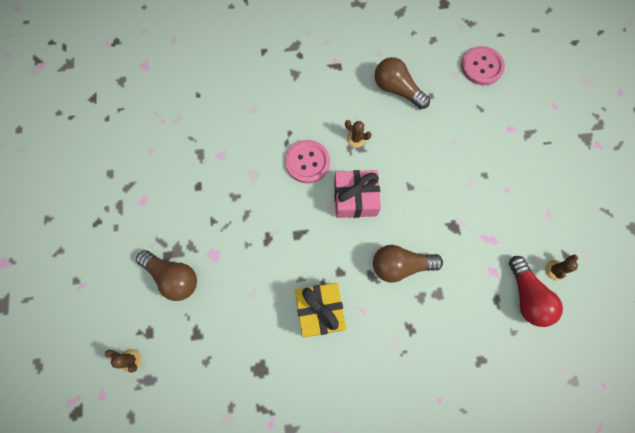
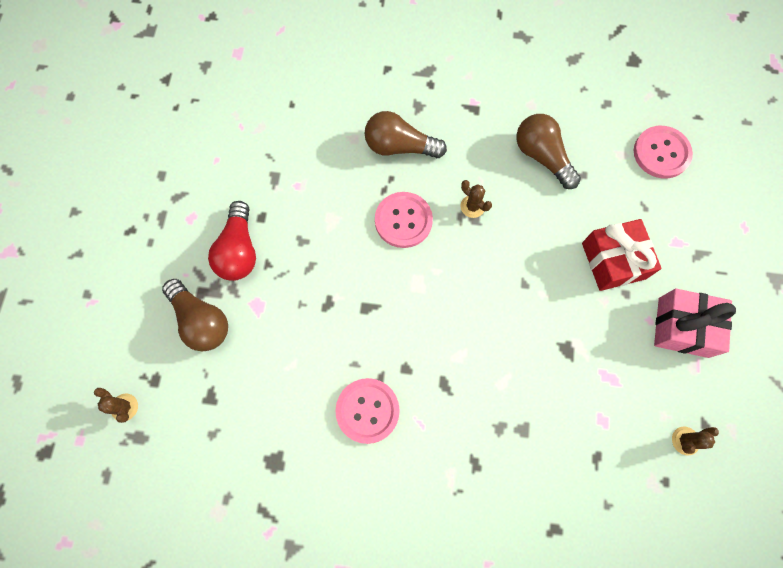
camera: 15 degrees right, 0 degrees up
(320, 311) = (367, 411): yellow gift -> pink button
(355, 198) = (450, 281): pink gift -> pink gift (683, 327)
(400, 265) = (484, 381): brown light bulb -> brown light bulb (399, 146)
(469, 153) = (613, 261): none -> red gift
(526, 296) = (638, 464): red light bulb -> red light bulb (239, 250)

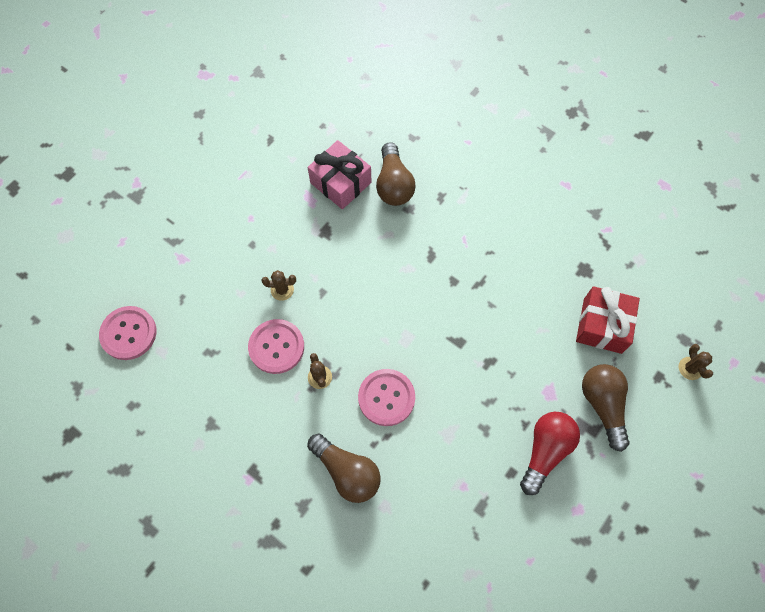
camera: 150 degrees left, 5 degrees down
(367, 411) = (498, 268): pink button -> pink button (276, 347)
(542, 156) = (228, 388): brown light bulb -> brown light bulb (393, 184)
(613, 261) = (241, 272): red gift -> red gift (602, 325)
(683, 327) = (231, 201): pink gift -> pink gift (340, 182)
(685, 440) = (290, 139): brown cactus -> brown cactus (282, 290)

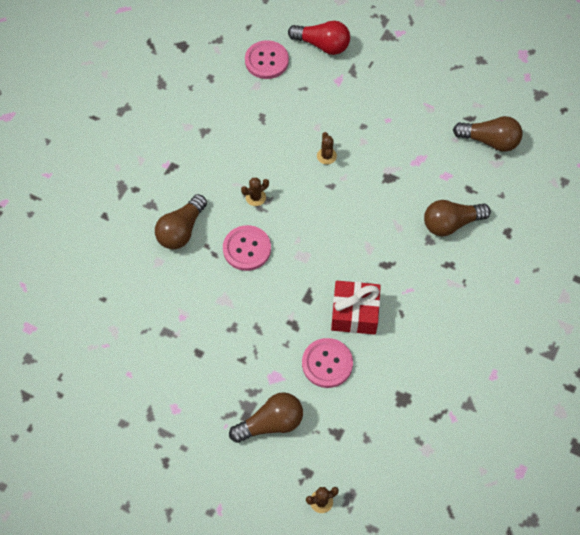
camera: 80 degrees right, 5 degrees down
(276, 347) = (275, 162): pink button -> pink button (327, 363)
(303, 128) = (490, 141): none -> brown light bulb
(340, 182) = (441, 181): pink gift -> none
(545, 451) = (221, 378): red light bulb -> red light bulb (322, 45)
(602, 325) = (348, 418): red gift -> red gift (354, 313)

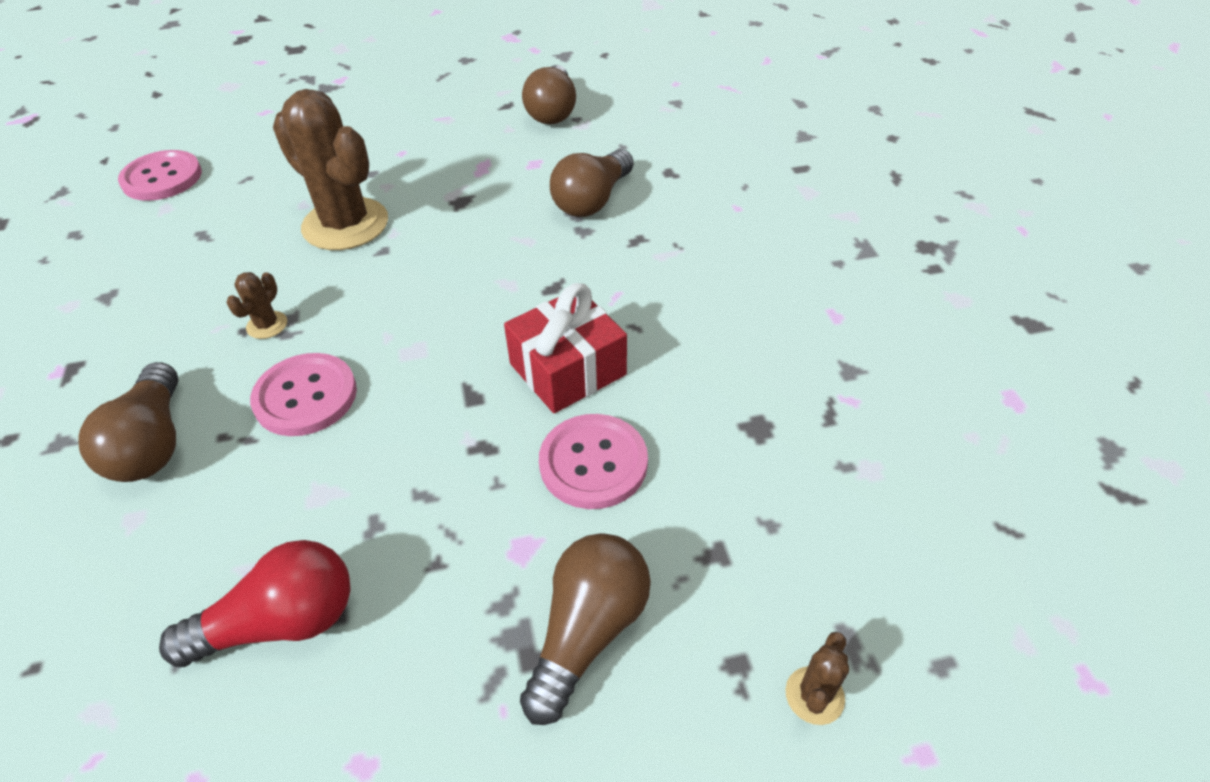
camera: 40 degrees left, 15 degrees down
(322, 45) = (239, 130): red light bulb -> red light bulb (281, 622)
(326, 156) = (345, 224): brown cactus -> brown cactus, size x2.43
(490, 141) = (552, 111): brown light bulb -> brown light bulb turned 120 degrees clockwise

